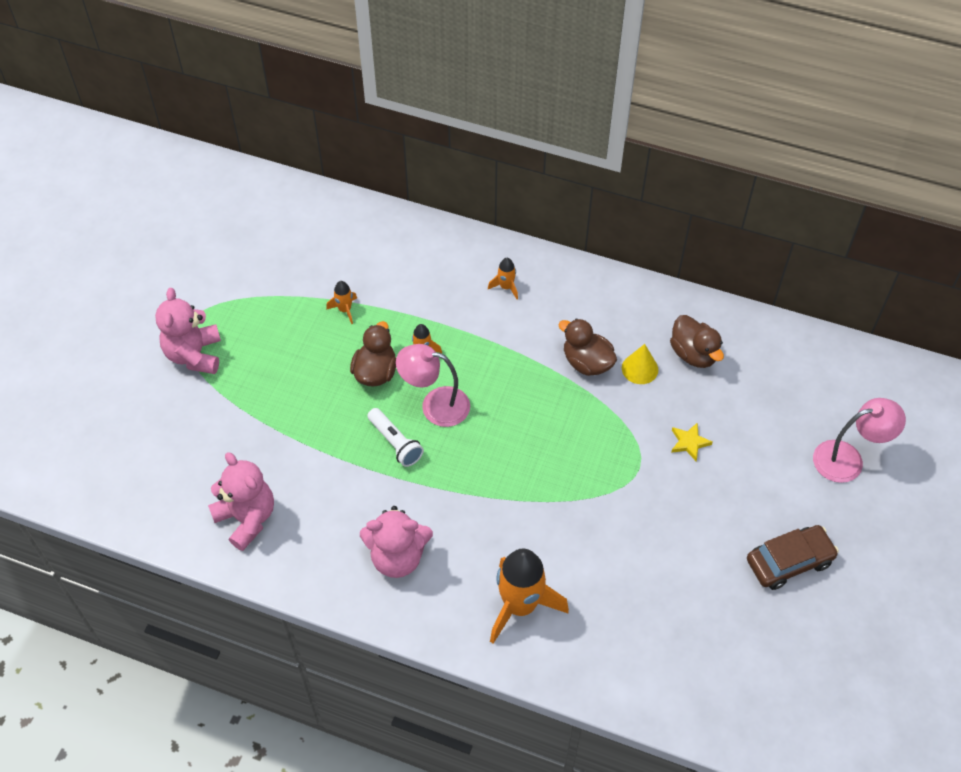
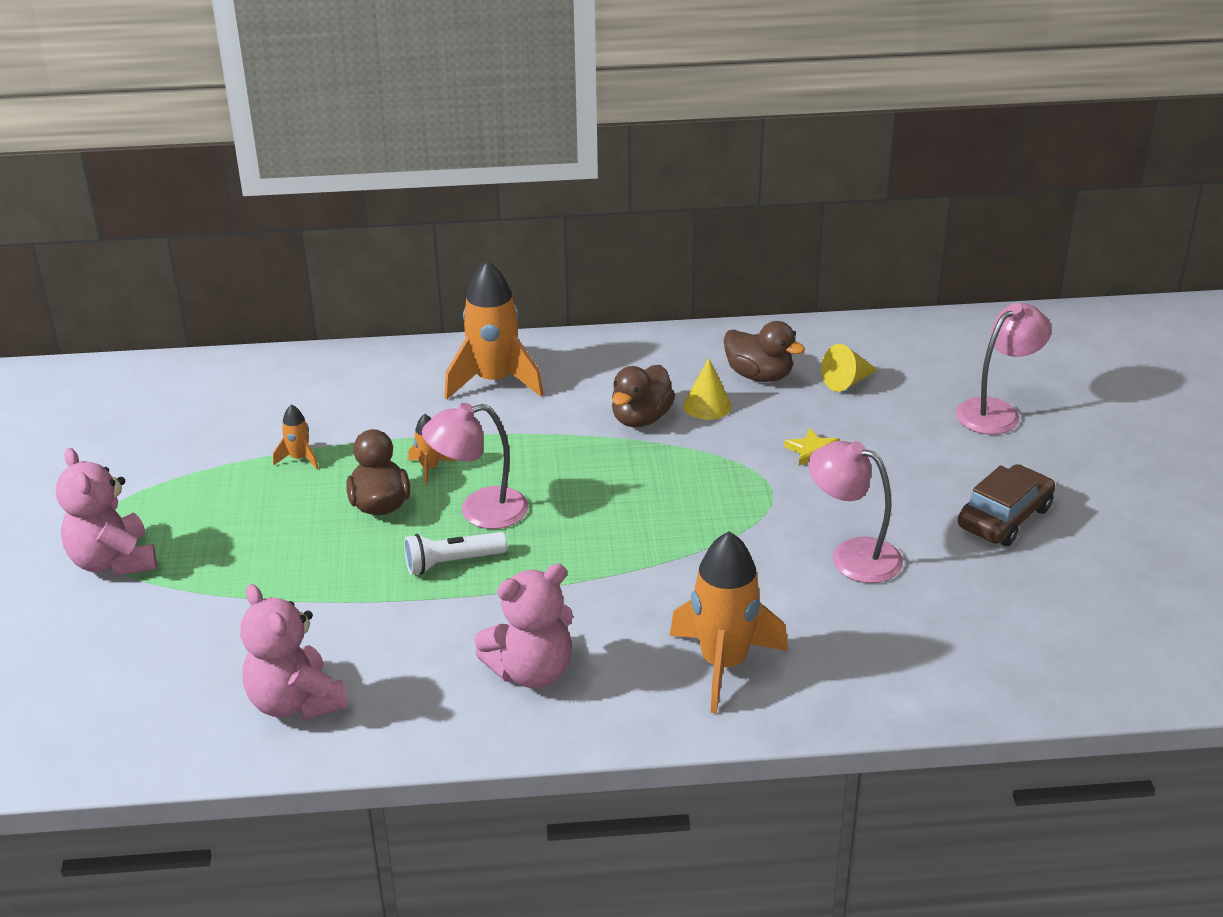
camera: 25 degrees left, 20 degrees down
(247, 518) = (295, 702): pink teddy bear -> pink teddy bear turned 150 degrees counterclockwise
(395, 443) = (452, 562): white flashlight -> white flashlight turned 135 degrees clockwise
(506, 287) = (494, 381): orange rocket -> orange rocket, size x2.21
(587, 363) = (641, 418): brown duck -> brown duck turned 75 degrees counterclockwise
(660, 550) = (852, 555): none -> pink lamp
(754, 385) = (847, 381): none -> yellow cone

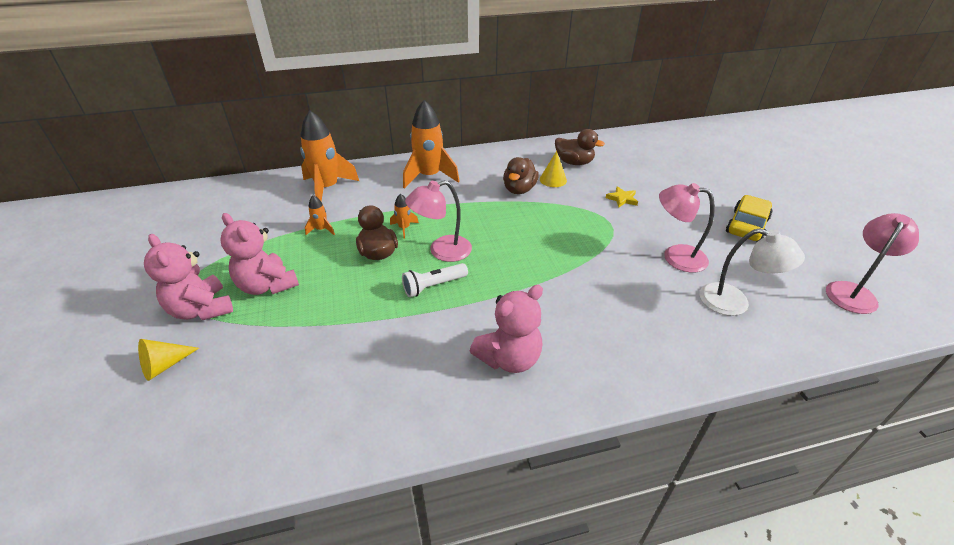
camera: 10 degrees left, 5 degrees up
(295, 702) = (346, 405): pink teddy bear -> pink teddy bear (267, 285)
(723, 664) = (633, 337): orange rocket -> orange rocket (327, 188)
(847, 381) = (621, 162): yellow cone -> yellow cone (165, 365)
(906, 634) = (734, 303): none -> white lamp
(996, 411) = (707, 170): pink lamp -> pink lamp (853, 292)
(1004, 517) = (746, 225): brown car -> yellow car

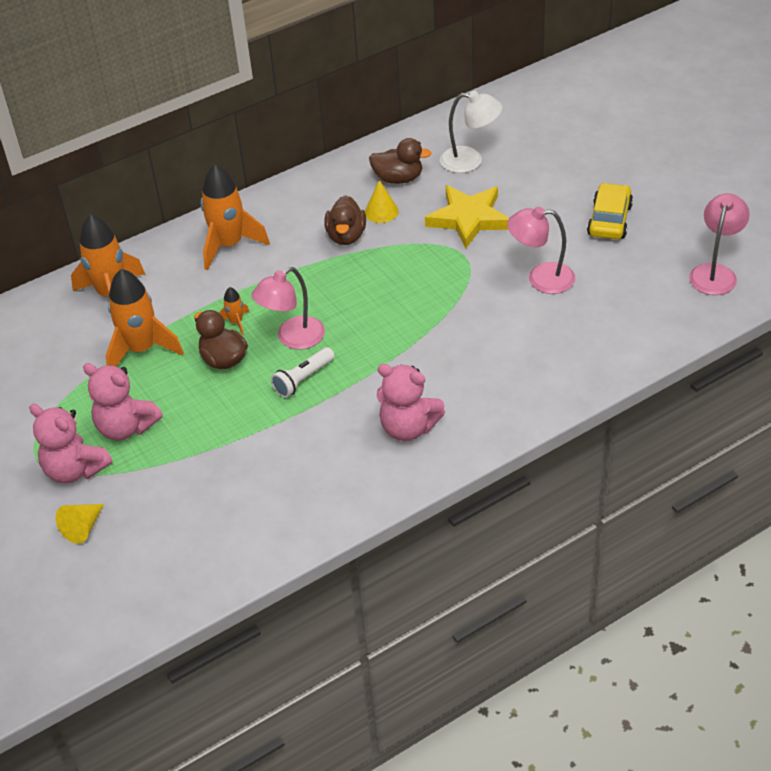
camera: 15 degrees left, 5 degrees up
(321, 229) = (141, 349): orange rocket -> orange rocket, size x2.21
(509, 358) = (408, 428): pink teddy bear -> pink teddy bear turned 75 degrees clockwise
(622, 199) = (469, 219): yellow star -> yellow star, size x2.25
(734, 303) = (605, 315): white lamp -> white lamp (470, 161)

